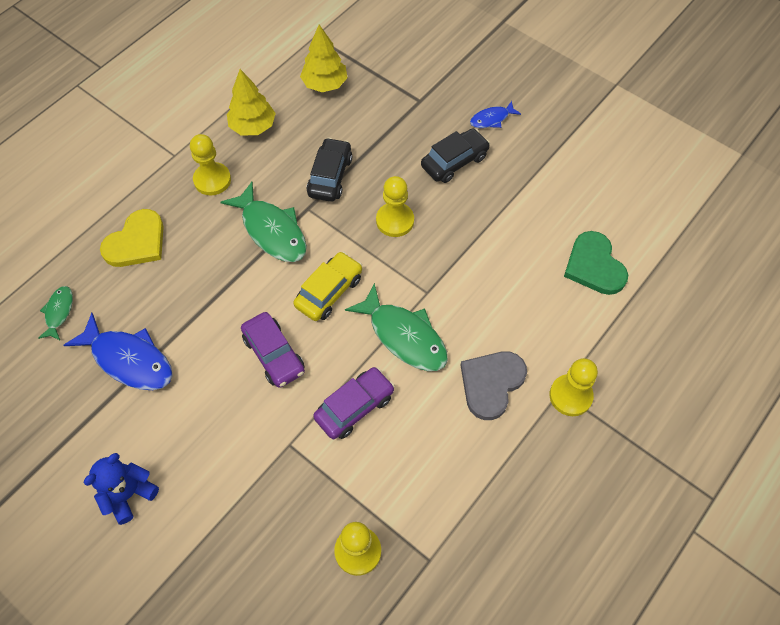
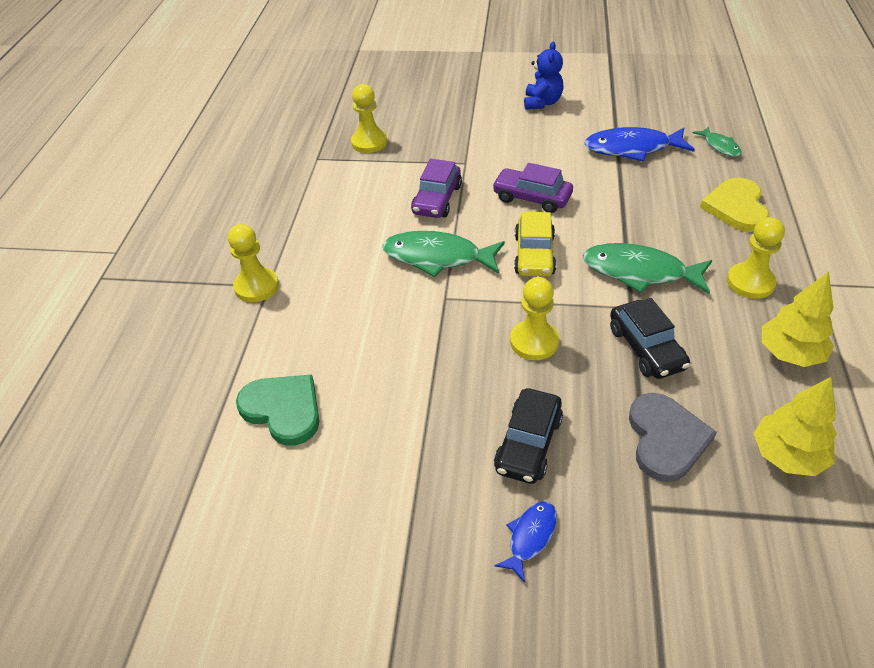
camera: 150 degrees right, 15 degrees down
(491, 384) = (334, 262): grey heart -> grey heart (666, 439)

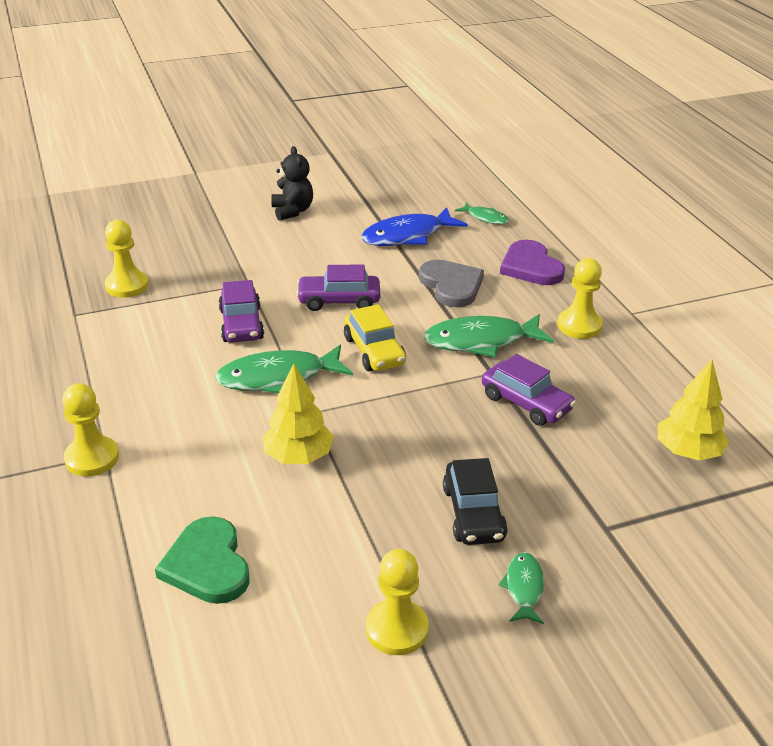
camera: 30 degrees left, 10 degrees down
(283, 410) = (207, 564): green heart -> green heart turned 120 degrees counterclockwise
(530, 537) = (524, 588): blue fish -> green fish
(534, 342) = (423, 426): yellow pawn -> yellow pawn (397, 629)
(542, 103) = (292, 211): blue teddy bear -> black teddy bear
(646, 348) = (526, 403): black car -> purple car
(666, 439) = (587, 470): grey heart -> grey heart (451, 285)
(736, 207) = (531, 267): yellow heart -> purple heart
(790, 354) = (643, 373): yellow tree -> yellow tree (298, 456)

